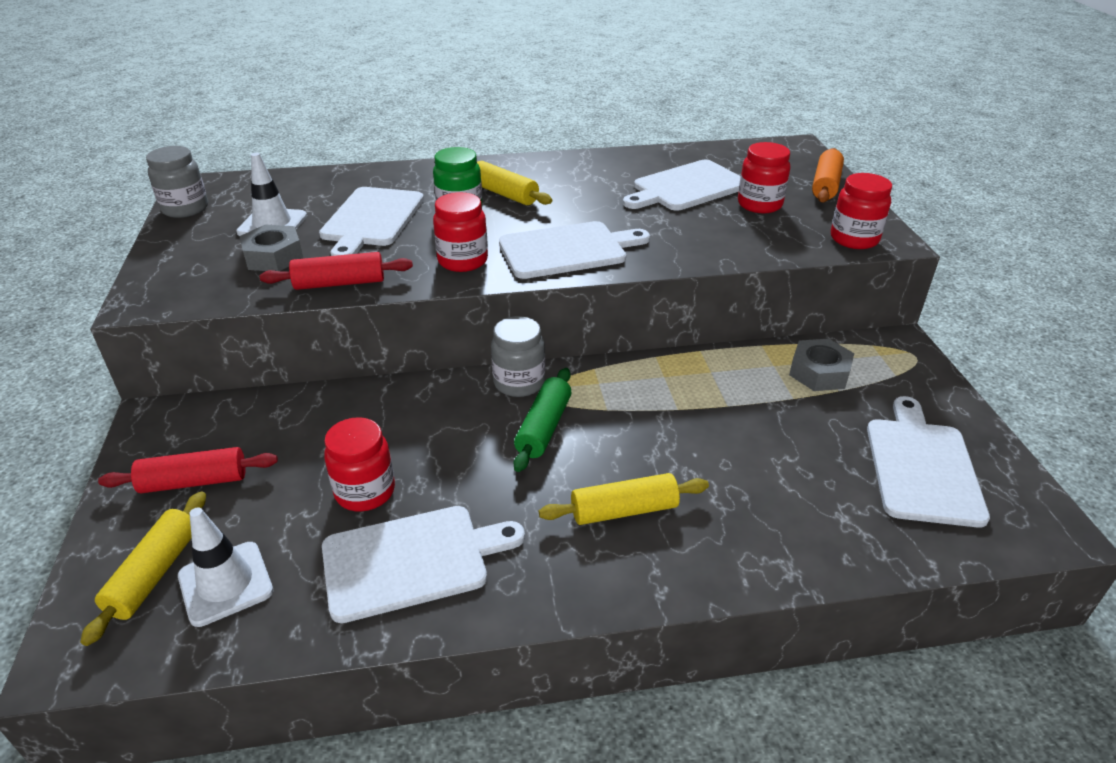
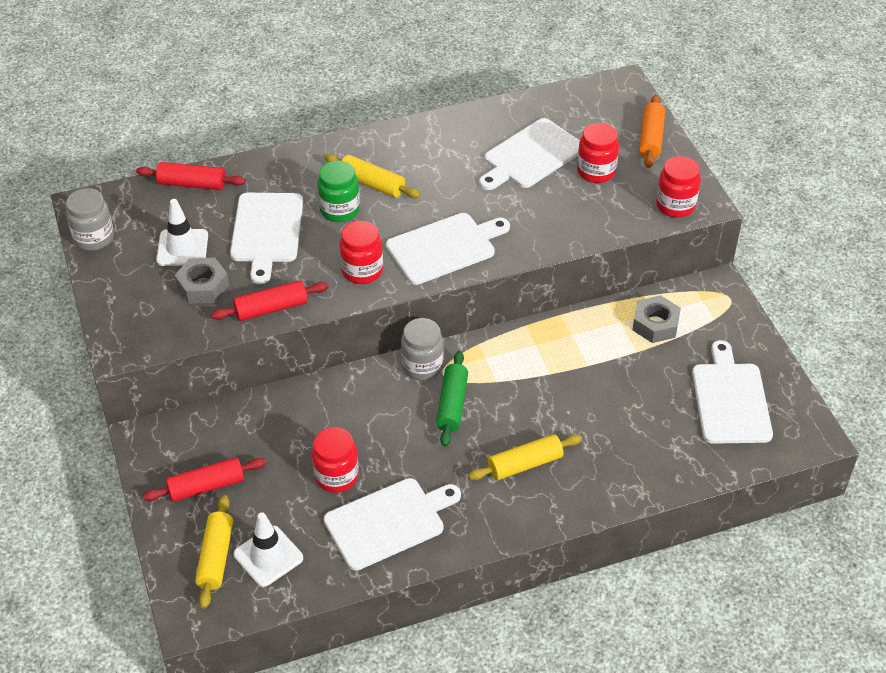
camera: 10 degrees left, 10 degrees up
(314, 179) = (192, 184): none -> red rolling pin

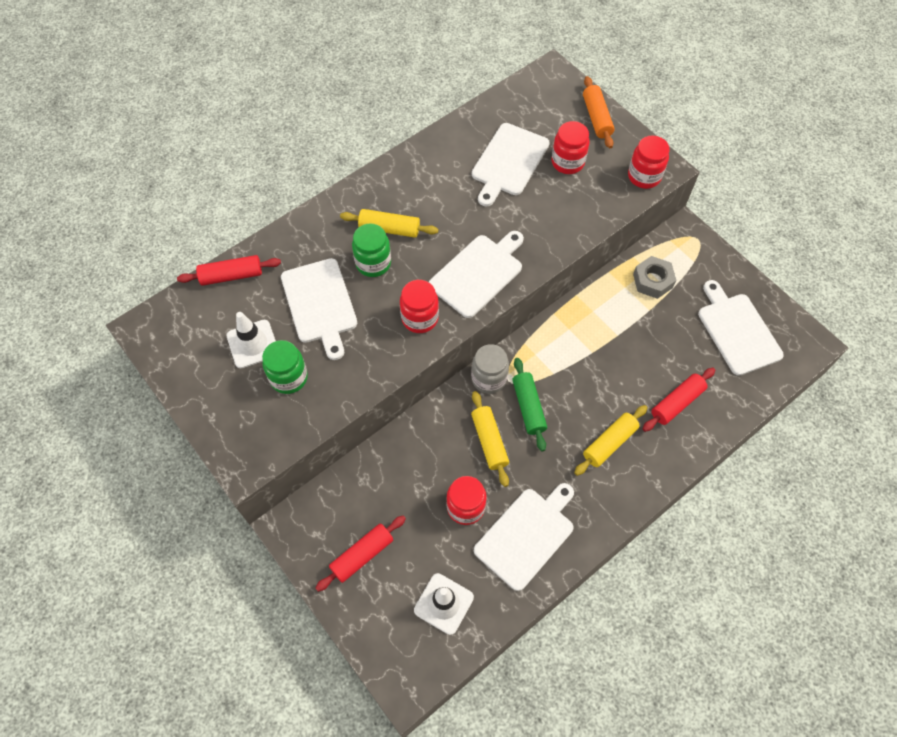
camera: 20 degrees left, 15 degrees up
(94, 238) = (167, 359): grey jar -> none
(203, 286) = (289, 377): grey nut -> green jar
(216, 557) = (400, 620): yellow rolling pin -> yellow rolling pin (489, 441)
(271, 308) = (359, 381): red rolling pin -> red rolling pin (676, 403)

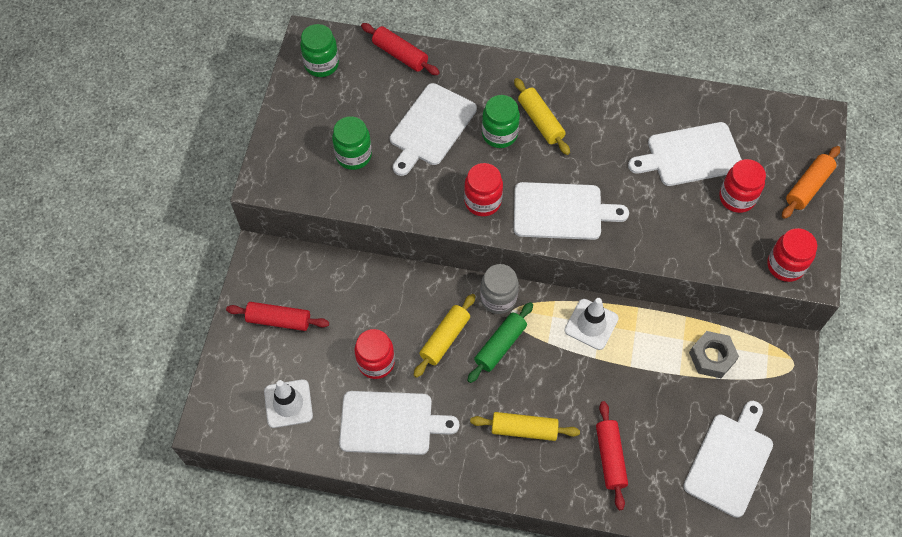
camera: 50 degrees right, 0 degrees up
(179, 337) = (321, 64): none -> green jar
(252, 344) = (359, 112): white traffic cone -> white traffic cone (591, 324)
(676, 403) = (610, 457): red rolling pin -> red rolling pin turned 75 degrees clockwise

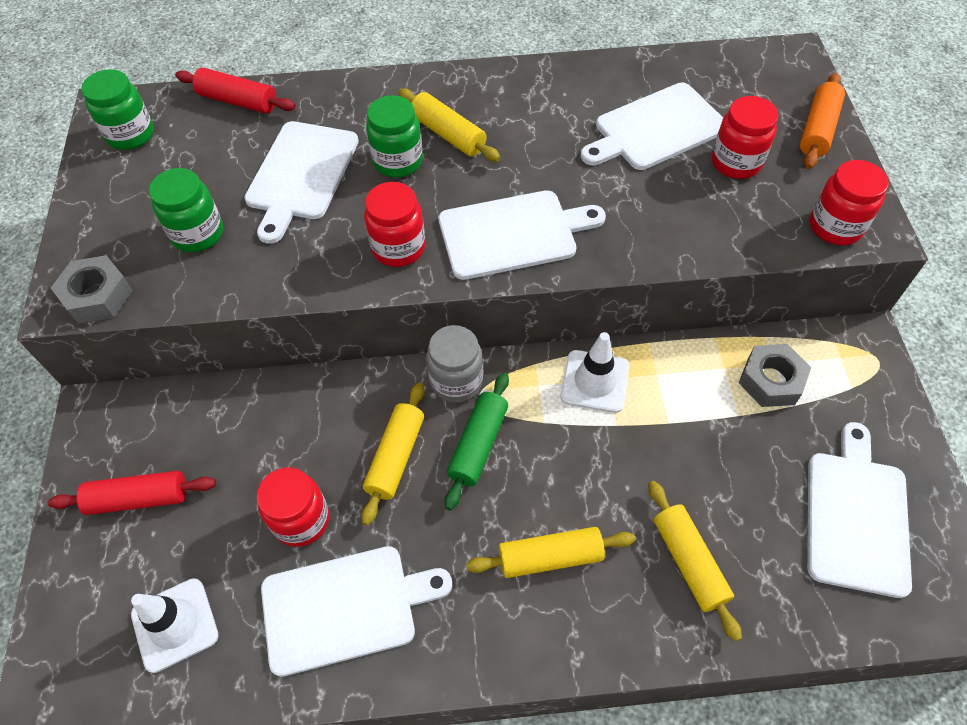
camera: 15 degrees left, 5 degrees down
(283, 184) = (97, 296): none -> grey nut
(610, 457) = (689, 562): red rolling pin -> yellow rolling pin

